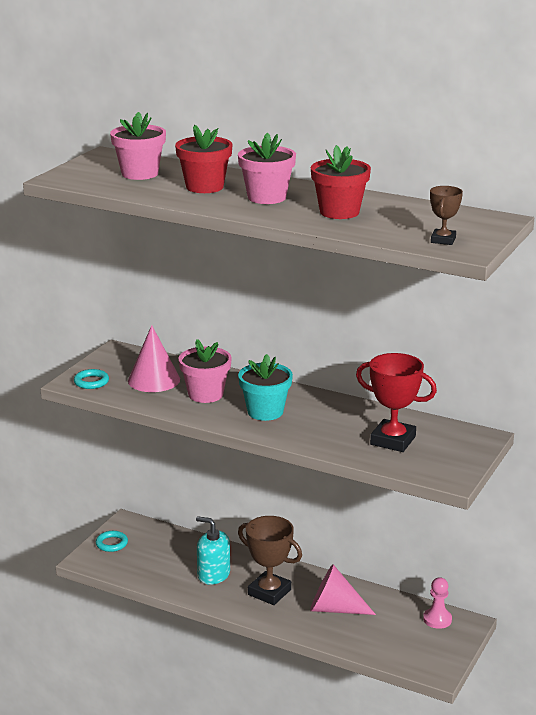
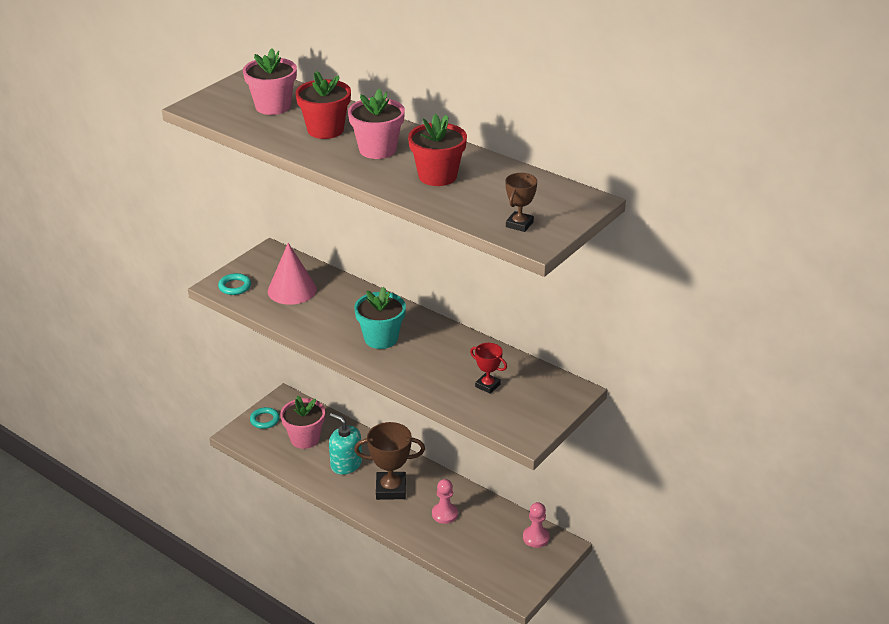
camera: 10 degrees right, 10 degrees up
(205, 394) = (333, 312): pink flower pot -> pink flower pot (305, 438)
(269, 592) = (391, 489): brown trophy -> brown trophy turned 45 degrees counterclockwise
(334, 608) = (444, 514): pink cone -> pink pawn
(393, 440) = (487, 385): red trophy -> red trophy, size x0.54

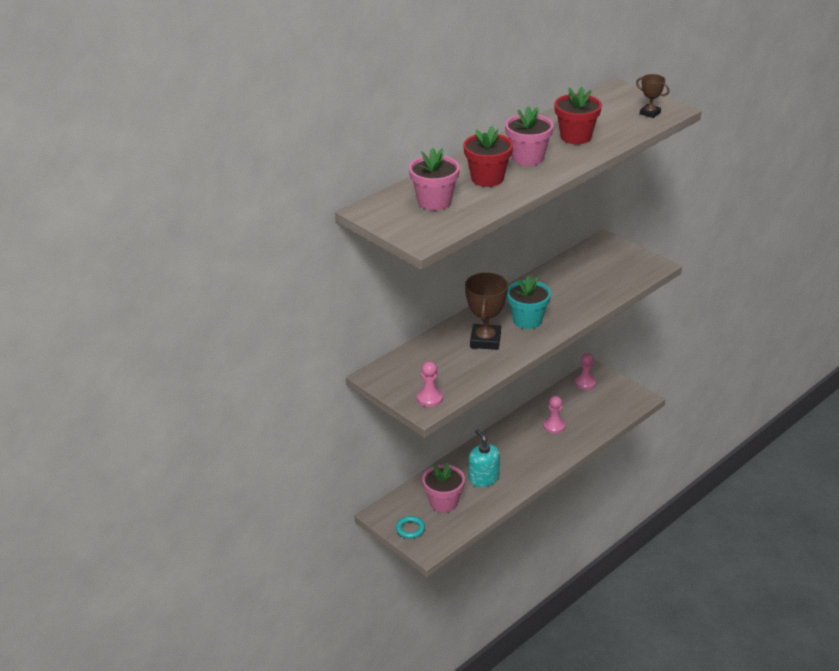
camera: 80 degrees left, 0 degrees up
(235, 286) = (429, 398): turquoise ring -> pink pawn
(292, 290) = (443, 364): pink cone -> none
(346, 464) = (483, 478): turquoise soap dispenser -> turquoise soap dispenser turned 105 degrees clockwise
(391, 489) = (520, 453): brown trophy -> brown trophy (485, 340)
(487, 385) = (596, 275): red trophy -> none

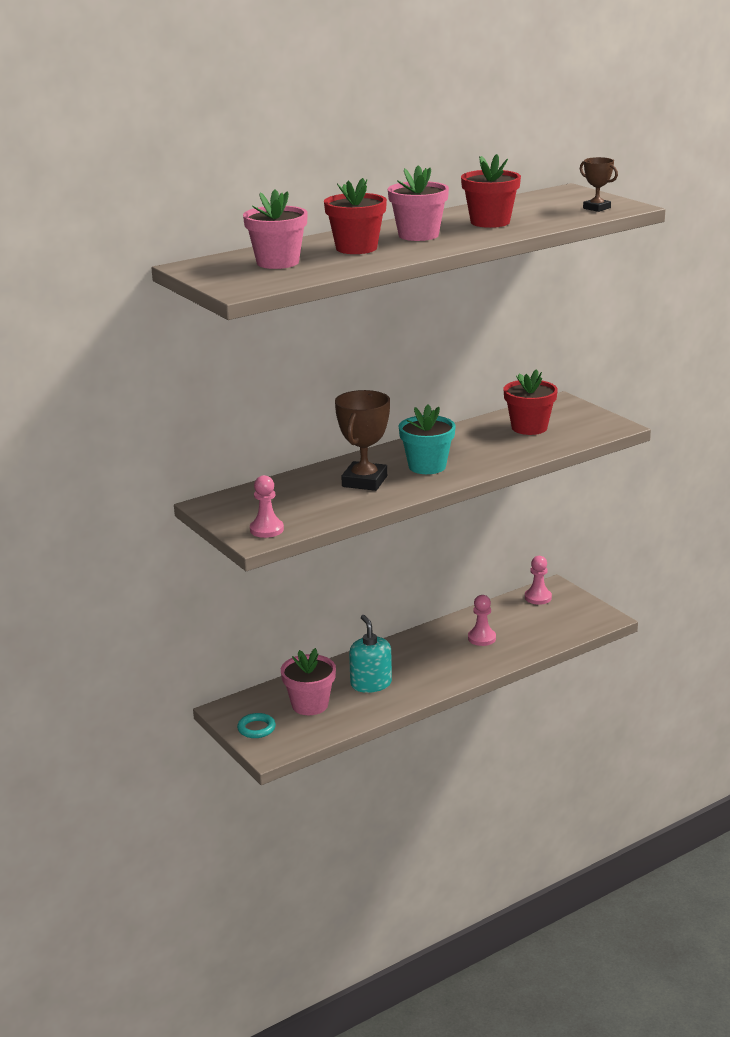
camera: 10 degrees right, 10 degrees down
(591, 272) = (529, 428): none -> red flower pot

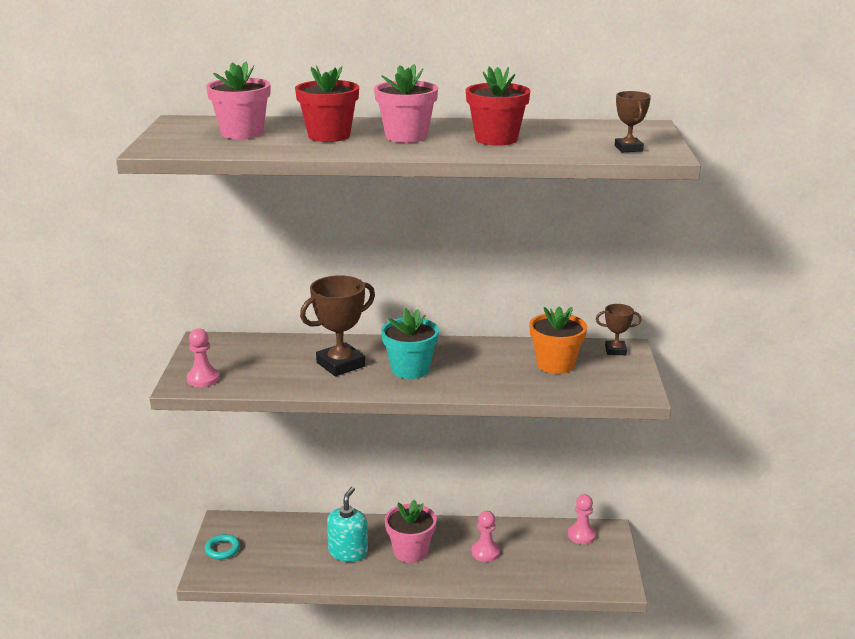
camera: 35 degrees right, 0 degrees up
(310, 705) = (282, 548): pink flower pot -> pink flower pot (410, 551)
(529, 428) = (555, 364): red flower pot -> orange flower pot
(556, 405) = (615, 350): none -> brown trophy

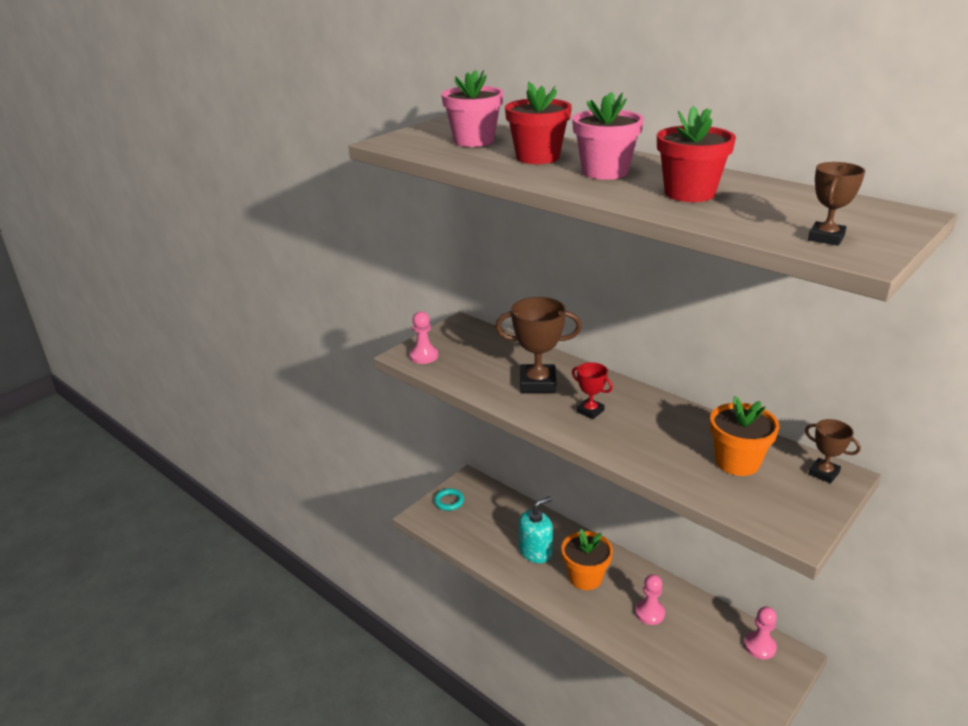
camera: 40 degrees right, 5 degrees up
(410, 369) = (590, 411): turquoise flower pot -> red trophy
(410, 551) = (585, 577): pink flower pot -> orange flower pot

